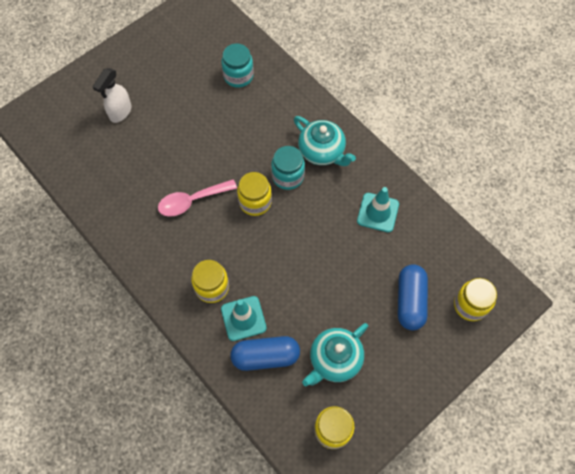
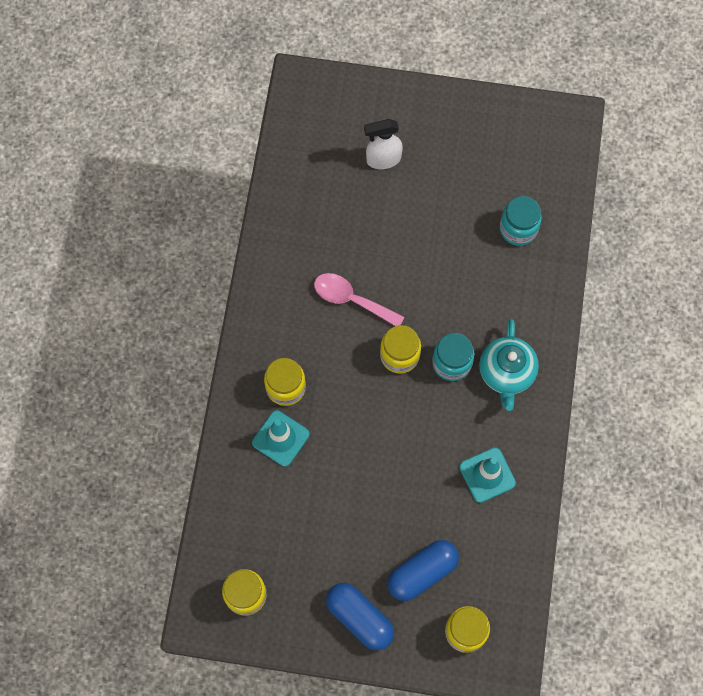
camera: 50 degrees right, 5 degrees up
(265, 356) = (262, 485): blue capsule -> blue capsule (359, 618)
(334, 360) = (309, 547): turquoise teapot -> none

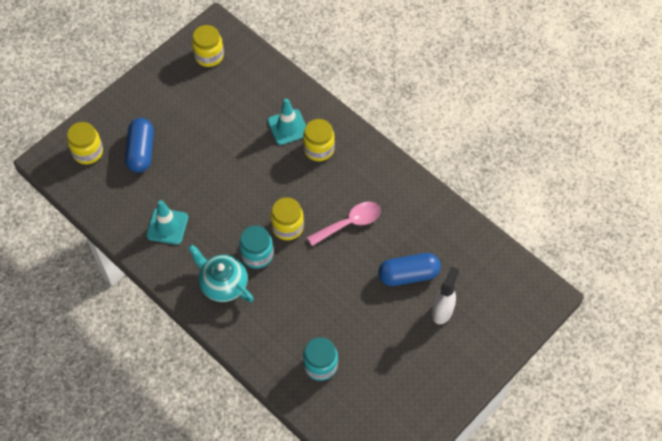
camera: 125 degrees right, 10 degrees down
(359, 618) = (145, 103): blue capsule -> blue capsule (408, 275)

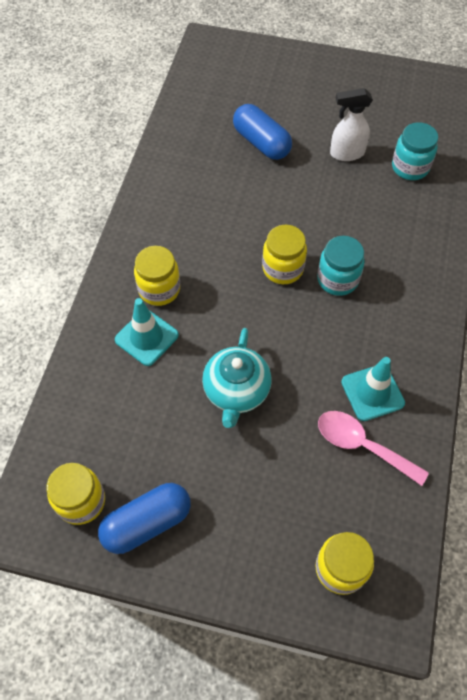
camera: 120 degrees left, 0 degrees up
(141, 151) = (292, 493): blue capsule -> blue capsule (147, 523)
(223, 284) = (396, 293): turquoise teapot -> turquoise teapot (236, 391)
(350, 223) = (237, 215): pink spoon -> pink spoon (362, 445)
(442, 310) = (279, 104): white spray bottle -> white spray bottle (346, 153)

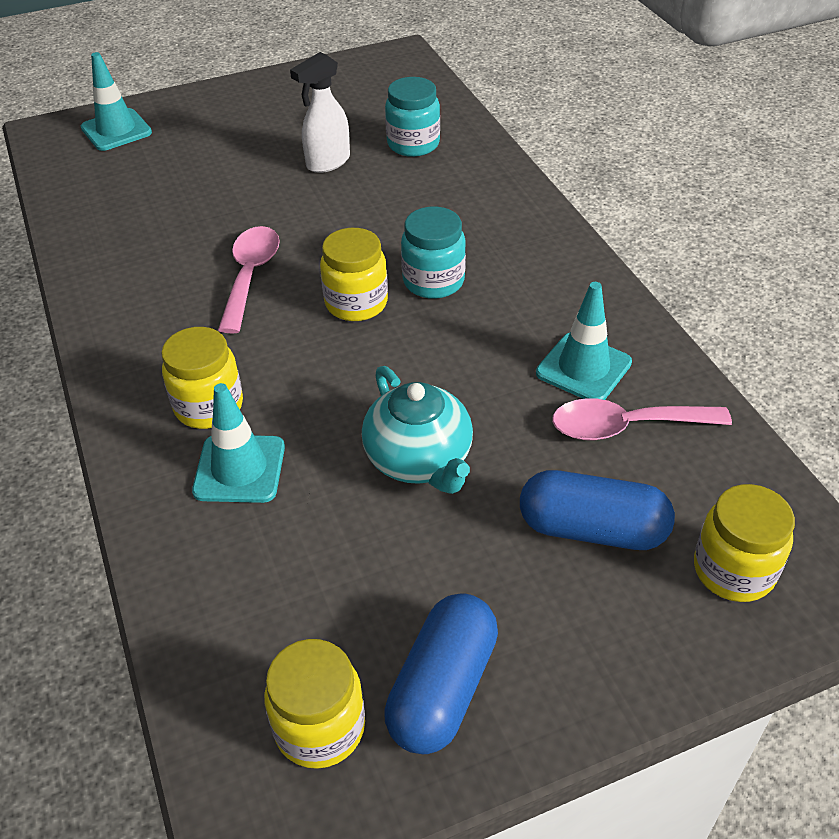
camera: 35 degrees left, 15 degrees down
(241, 214) = (250, 275): none -> pink spoon
(245, 61) = (116, 130): none -> turquoise traffic cone
(261, 143) = (211, 196): blue capsule -> blue capsule (592, 529)

